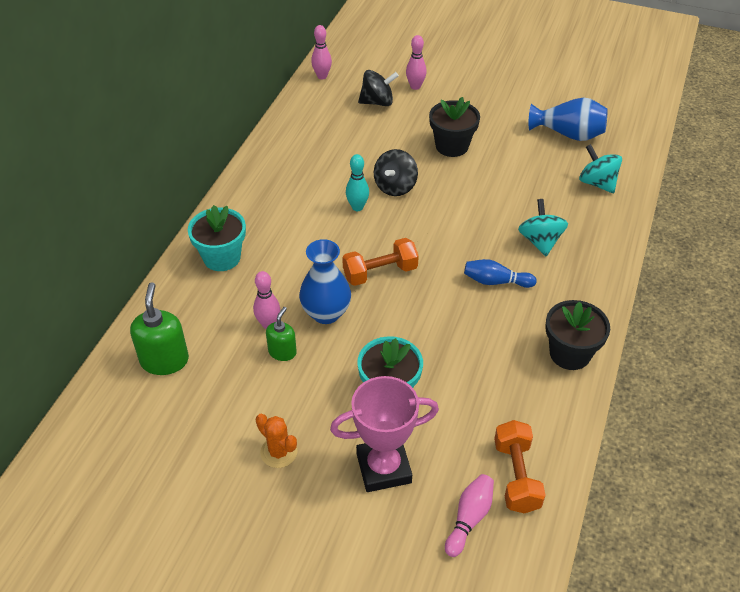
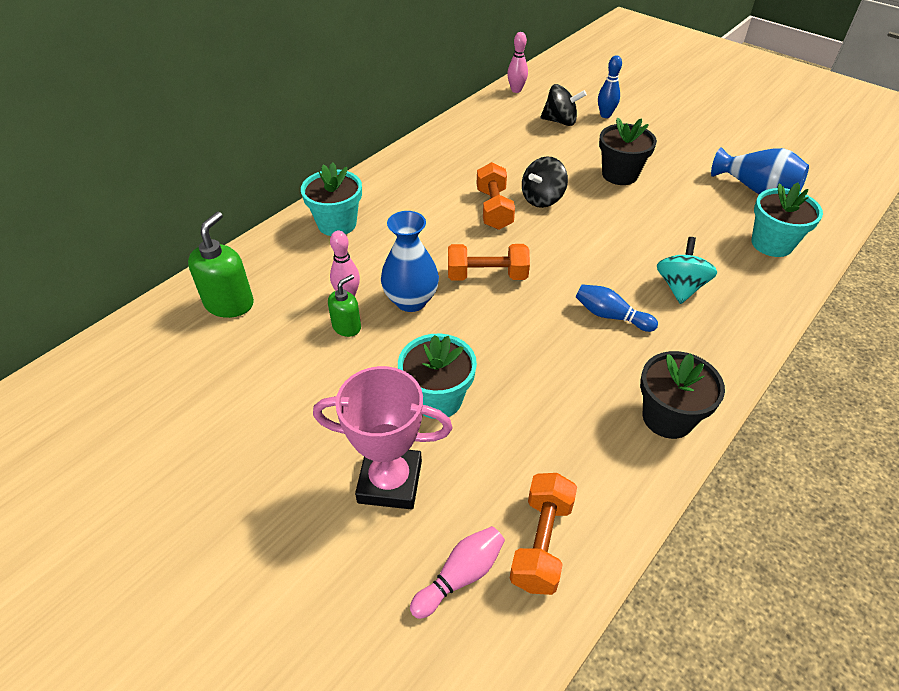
camera: 20 degrees right, 0 degrees up
(279, 452) = (288, 428): orange cactus -> none
(357, 207) = (494, 209): turquoise bowling pin -> orange dumbbell
(415, 86) = (605, 115): pink bowling pin -> blue bowling pin
(597, 183) = (771, 244): turquoise spinning top -> turquoise flower pot

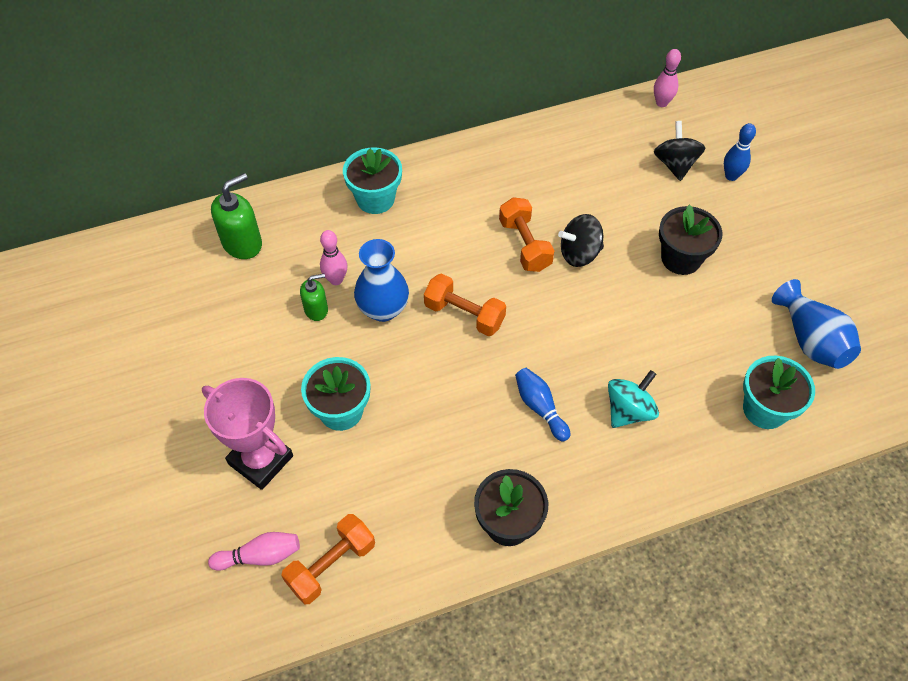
camera: 30 degrees right, 10 degrees up
(494, 209) = (525, 245): orange dumbbell -> orange dumbbell turned 45 degrees counterclockwise
(560, 121) = (675, 164): black spinning top -> black spinning top turned 135 degrees counterclockwise

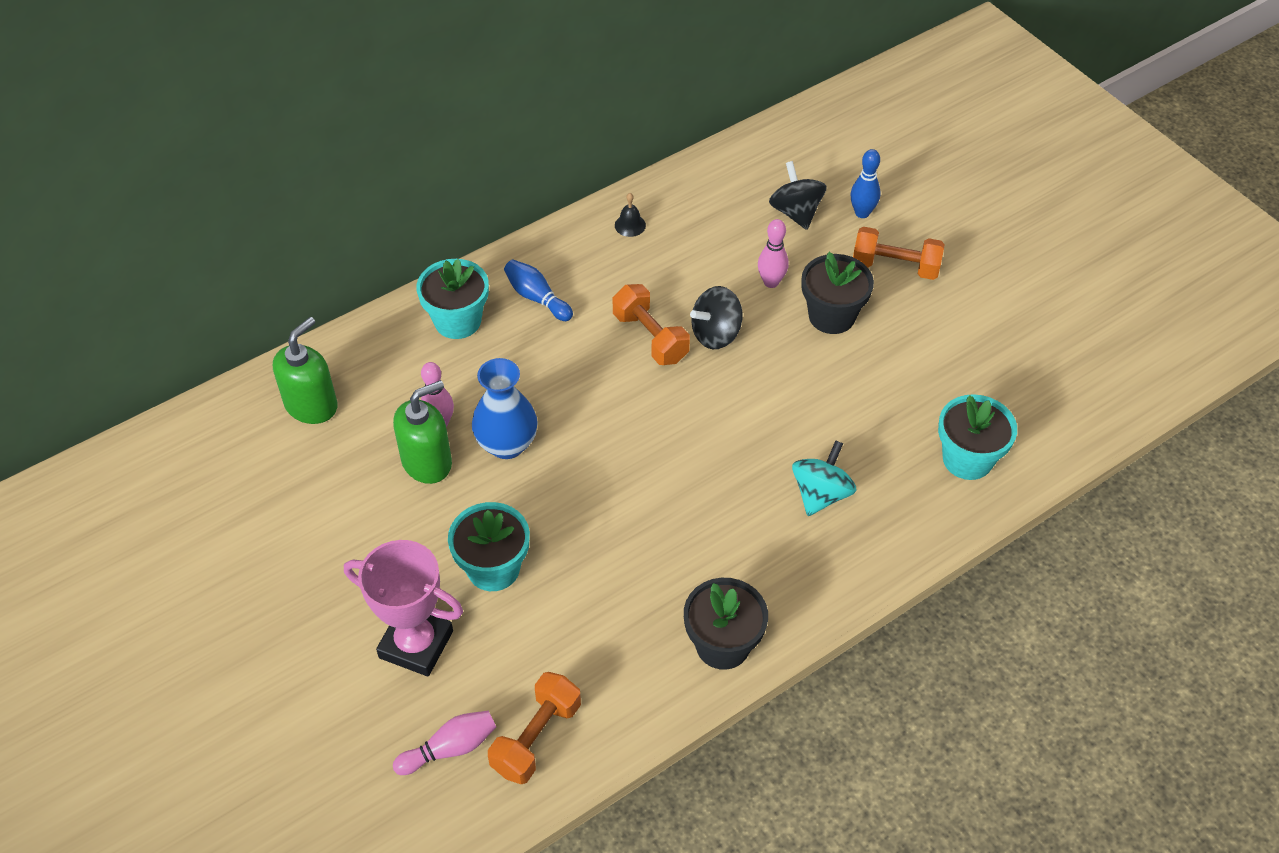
camera: 15 degrees left, 5 degrees down
(316, 309) = (427, 462): green soap dispenser -> green soap dispenser, size x1.65
(464, 314) = (604, 430): orange dumbbell -> orange dumbbell (895, 266)
(535, 148) = (630, 225): none -> black bell
(540, 407) = (721, 513): blue bowling pin -> blue bowling pin (537, 298)
(661, 103) = (761, 145): pink bowling pin -> pink bowling pin (771, 282)
(810, 340) = (996, 375): blue vase -> none

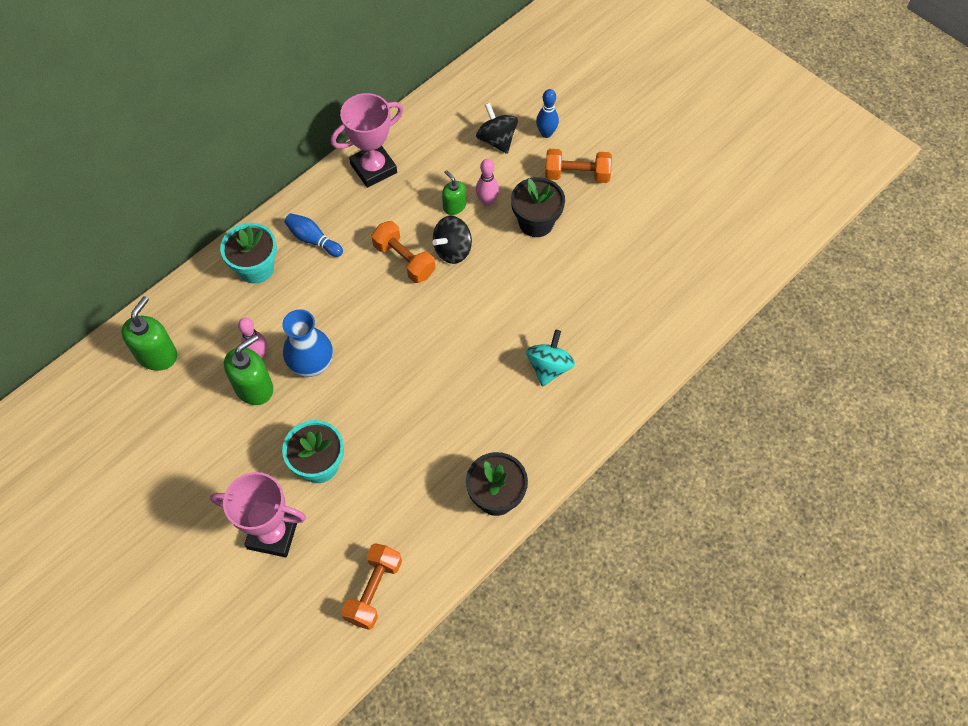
camera: 10 degrees left, 10 degrees up
(450, 748) = (312, 609): pink bowling pin -> none
(630, 225) = (373, 168): black bell -> pink trophy
(727, 282) = (454, 206): none -> green soap dispenser
(967, 459) = (650, 323): turquoise flower pot -> none

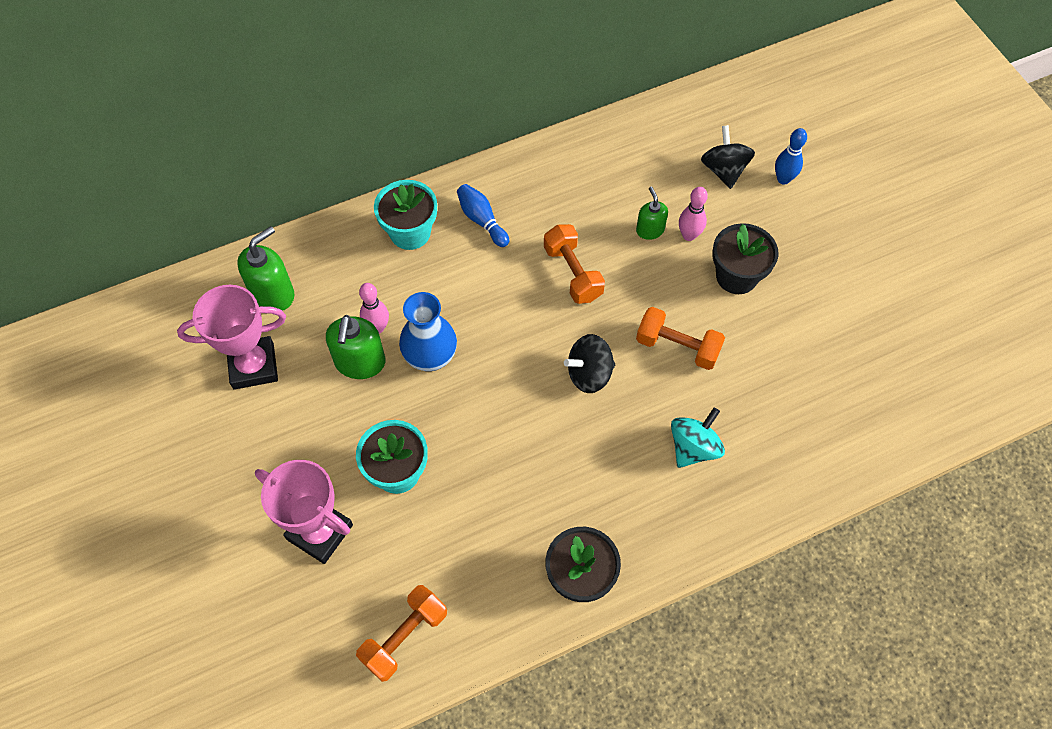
camera: 20 degrees right, 0 degrees up
(254, 387) = (360, 362): green soap dispenser -> green soap dispenser turned 120 degrees clockwise
(373, 168) = (575, 162): pink trophy -> pink trophy (253, 366)
(452, 250) = (631, 278): black spinning top -> black spinning top (589, 374)
(577, 175) = (803, 236): orange dumbbell -> orange dumbbell (677, 347)

